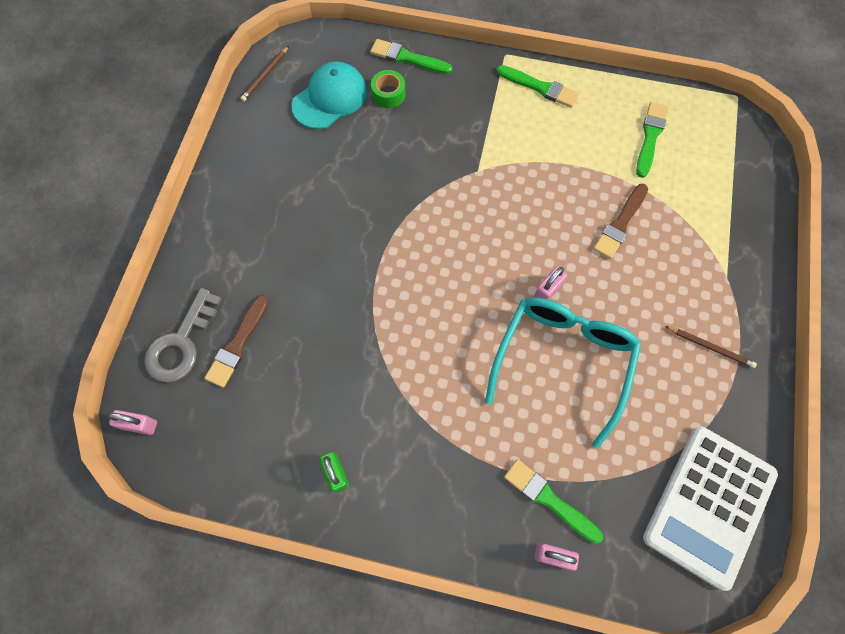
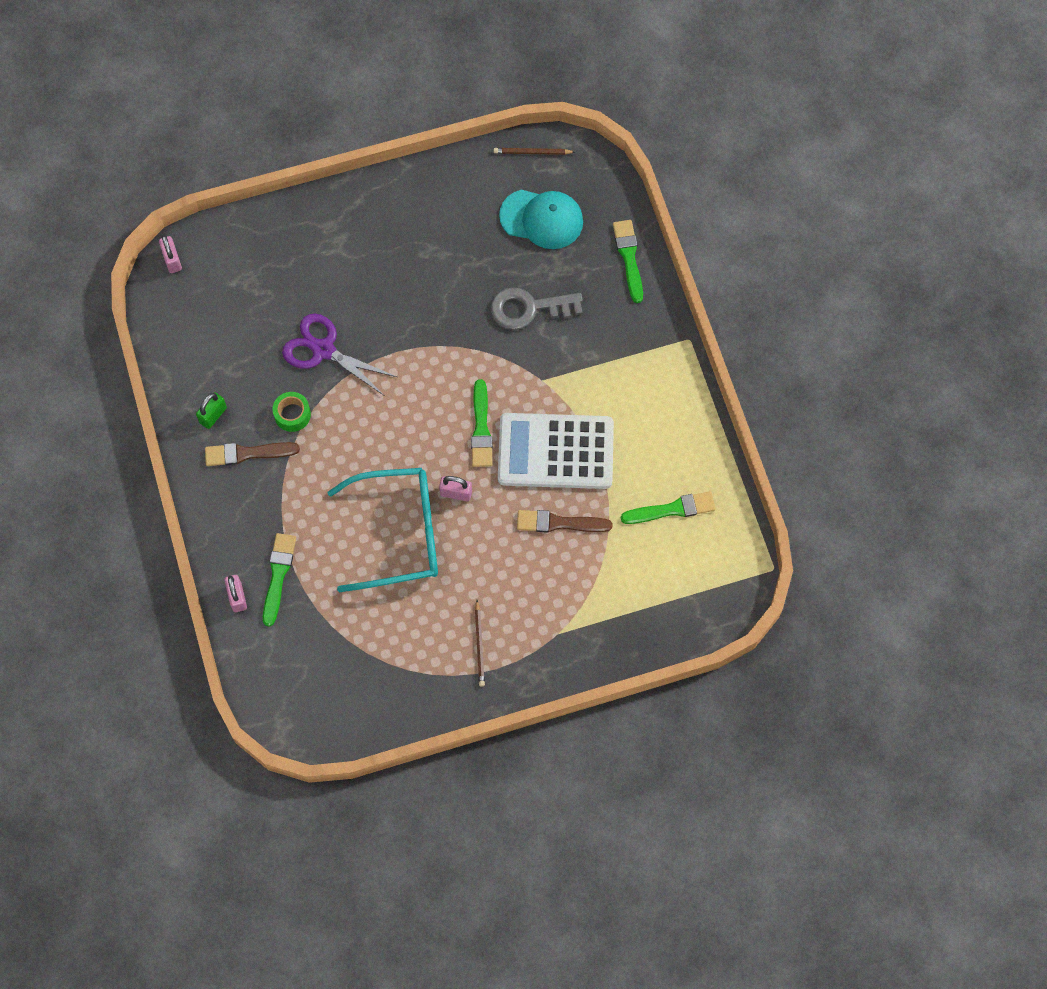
camera: 60 degrees right, 0 degrees up
(181, 343) = (249, 247): grey key -> grey key (528, 308)
(238, 344) = (272, 287): brown brush -> brown brush (247, 453)
(334, 331) = (323, 350): none -> purple scissors
(388, 94) = (577, 264): green tape -> green tape (292, 414)
(540, 87) = (668, 388): green brush -> green brush (481, 428)
(709, 505) = (339, 695): white calculator -> white calculator (555, 451)

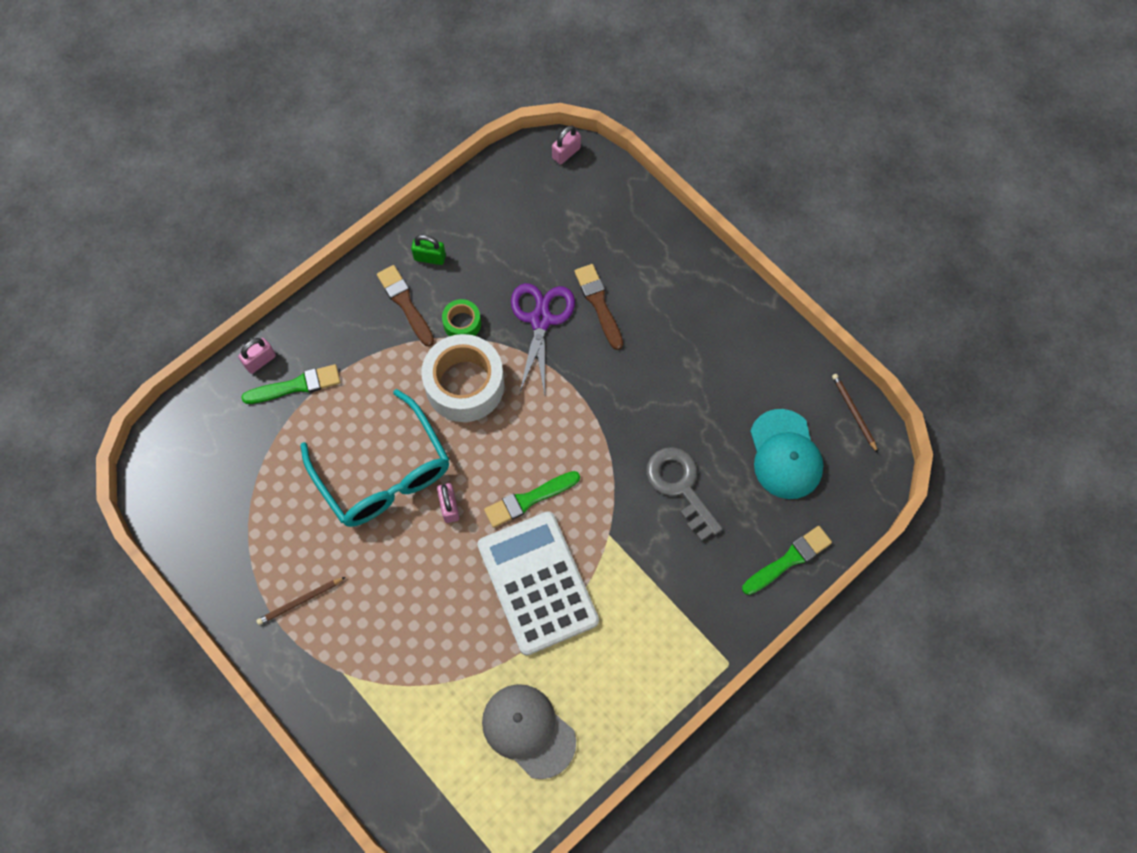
camera: 65 degrees right, 0 degrees up
(351, 436) = (465, 385): none -> white tape
(559, 523) = (462, 621): brown brush -> brown brush (598, 304)
(672, 509) = (528, 730): green brush -> grey cap

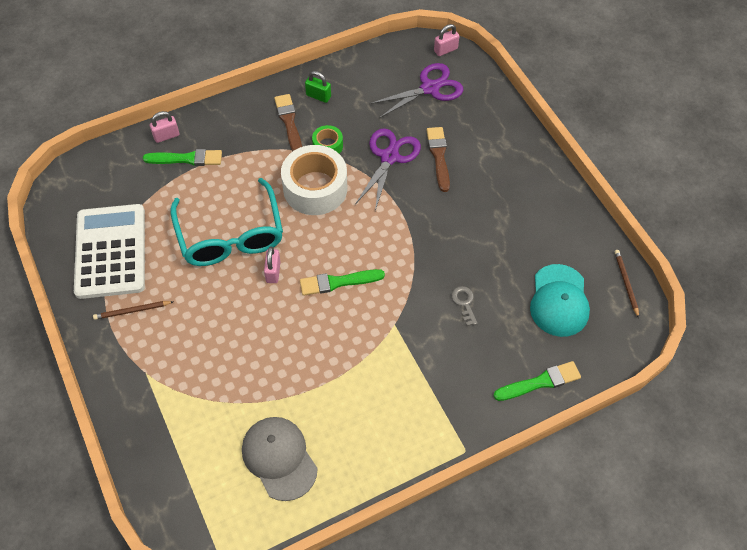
camera: 15 degrees right, 10 degrees down
(537, 583) = (324, 346): white calculator -> white calculator (111, 251)
(562, 212) = (430, 88): none -> purple scissors
(680, 486) = (464, 303): grey key -> grey key, size x0.52

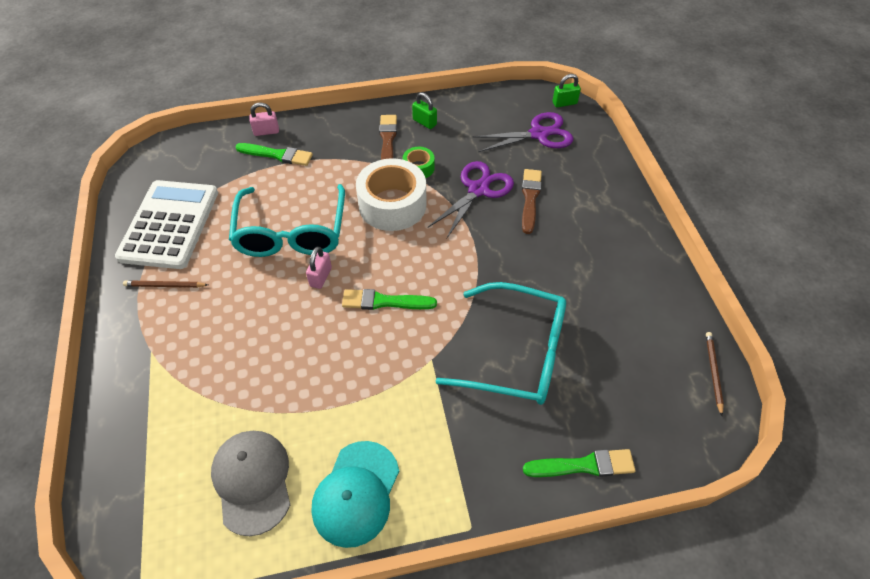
camera: 15 degrees right, 5 degrees down
(445, 50) = (564, 103): pink padlock -> green padlock
(464, 303) = (516, 353): grey key -> turquoise glasses
(559, 301) = (628, 375): turquoise cap -> turquoise cap (356, 493)

